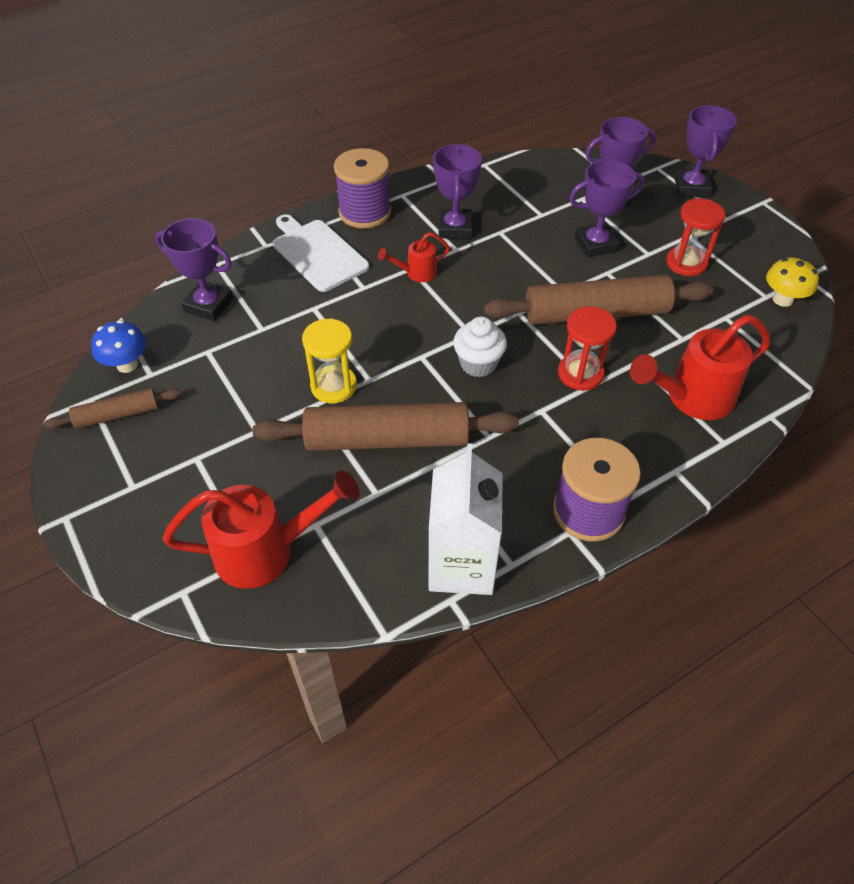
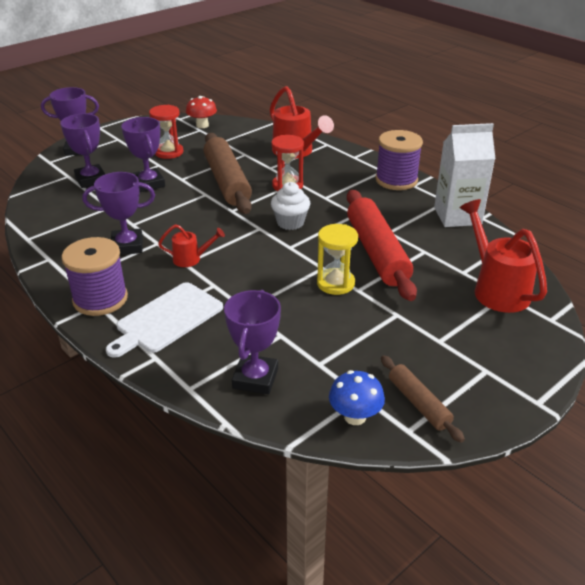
camera: 100 degrees left, 15 degrees down
(387, 439) = (377, 252): brown rolling pin -> red rolling pin
(417, 273) = (191, 259): red watering can -> red watering can turned 60 degrees counterclockwise
(782, 299) = (202, 125): yellow mushroom -> red mushroom

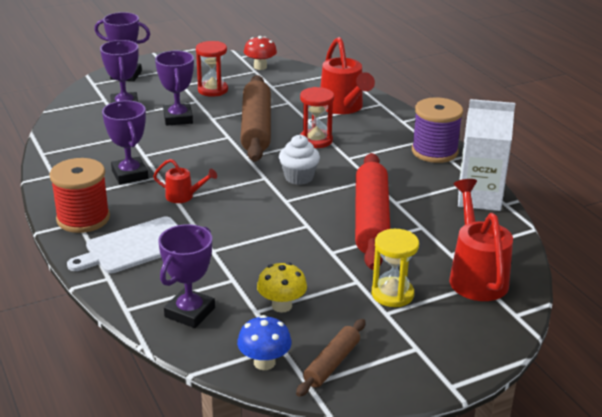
camera: 15 degrees right, 5 degrees down
(100, 299) = (83, 218): purple spool -> red spool
(127, 246) = (130, 174): purple trophy -> purple trophy turned 60 degrees clockwise
(335, 283) = (312, 242): yellow hourglass -> yellow hourglass (392, 294)
(340, 353) = (281, 306): none -> yellow mushroom
(418, 403) = (331, 363): brown rolling pin -> brown rolling pin turned 45 degrees clockwise

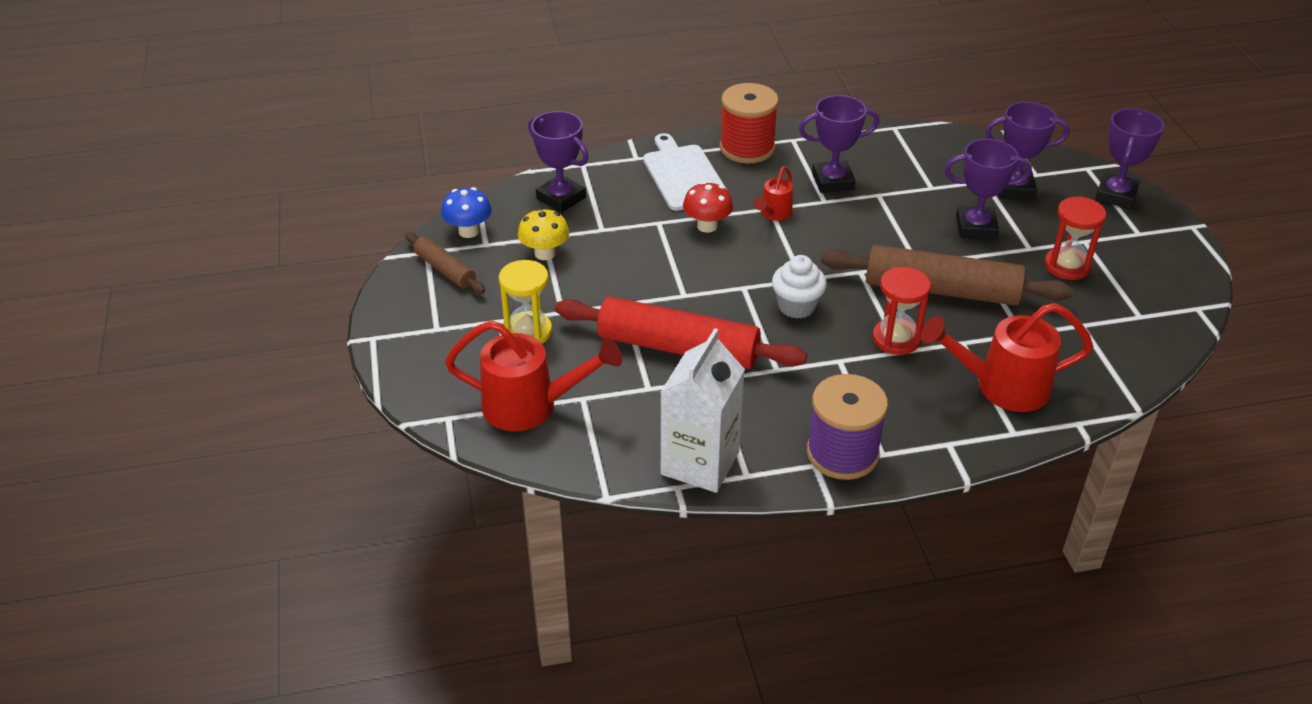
camera: 105 degrees right, 10 degrees up
(260, 67) = (1157, 323): red mushroom -> red mushroom (707, 226)

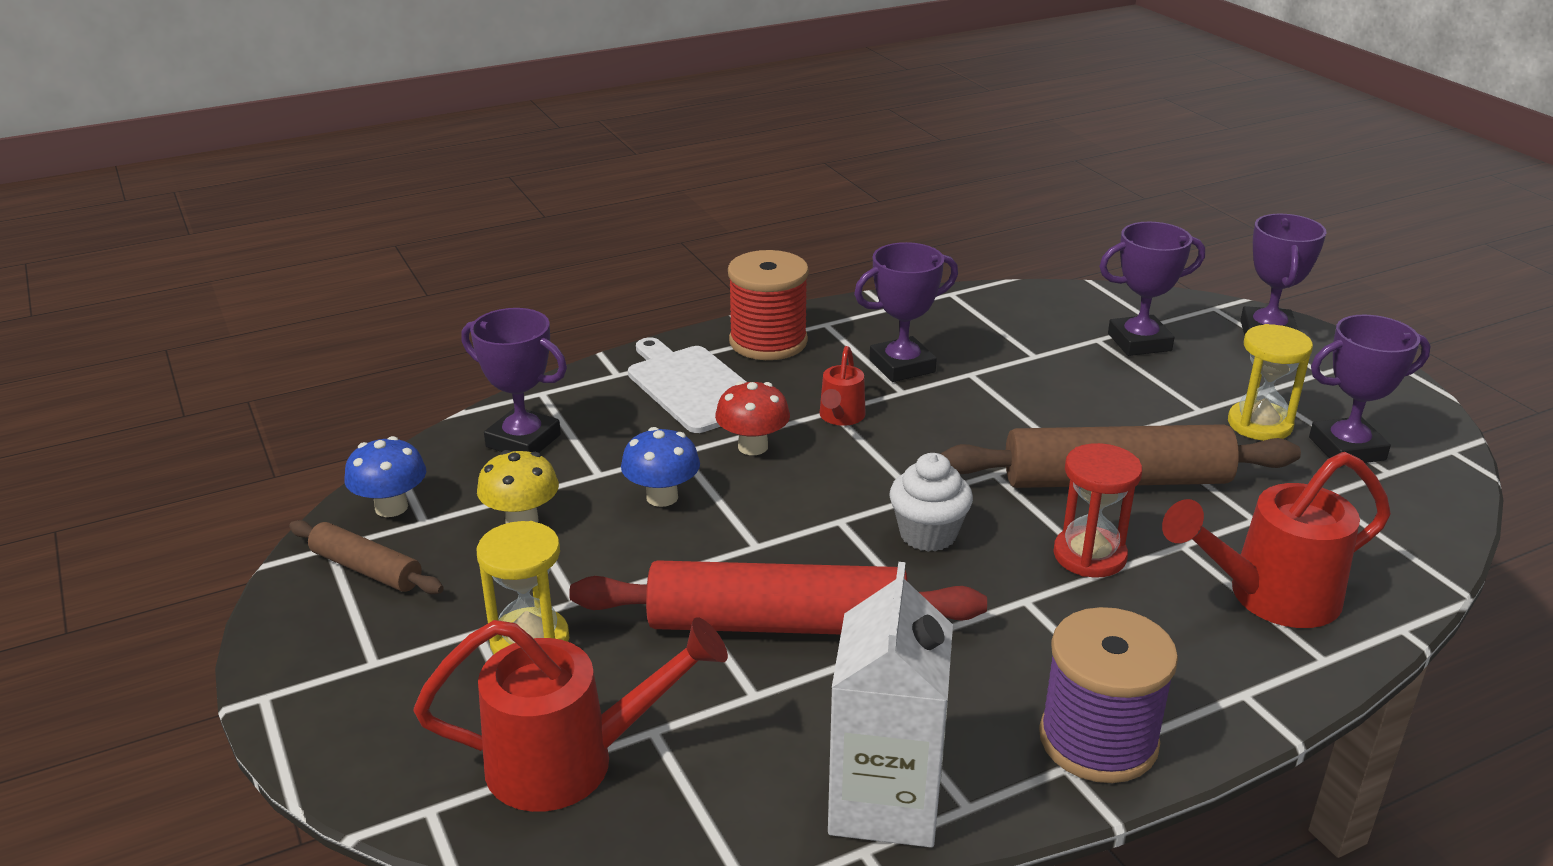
camera: 15 degrees left, 10 degrees down
(636, 252) = (662, 497): none -> blue mushroom
(976, 227) = (1117, 395): purple trophy -> purple trophy (1346, 448)
(1067, 266) = (1259, 424): red hourglass -> yellow hourglass

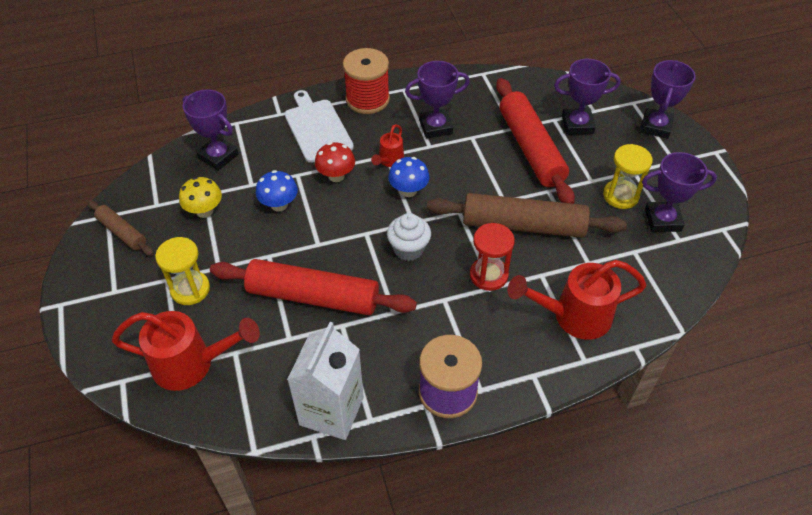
camera: 10 degrees right, 20 degrees up
(391, 507) = (142, 193): blue mushroom -> blue mushroom (408, 191)
(1077, 378) = (531, 148): none -> red rolling pin

